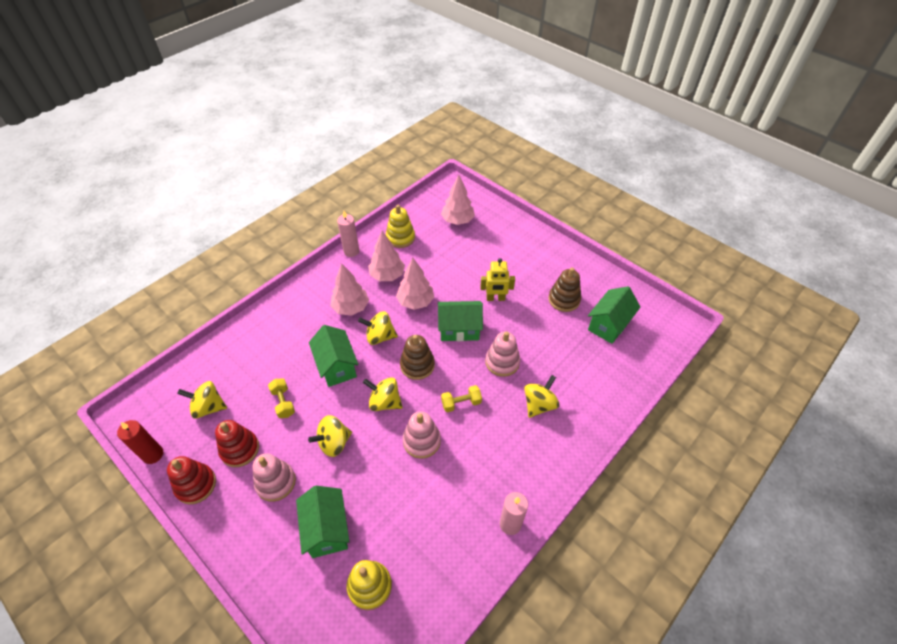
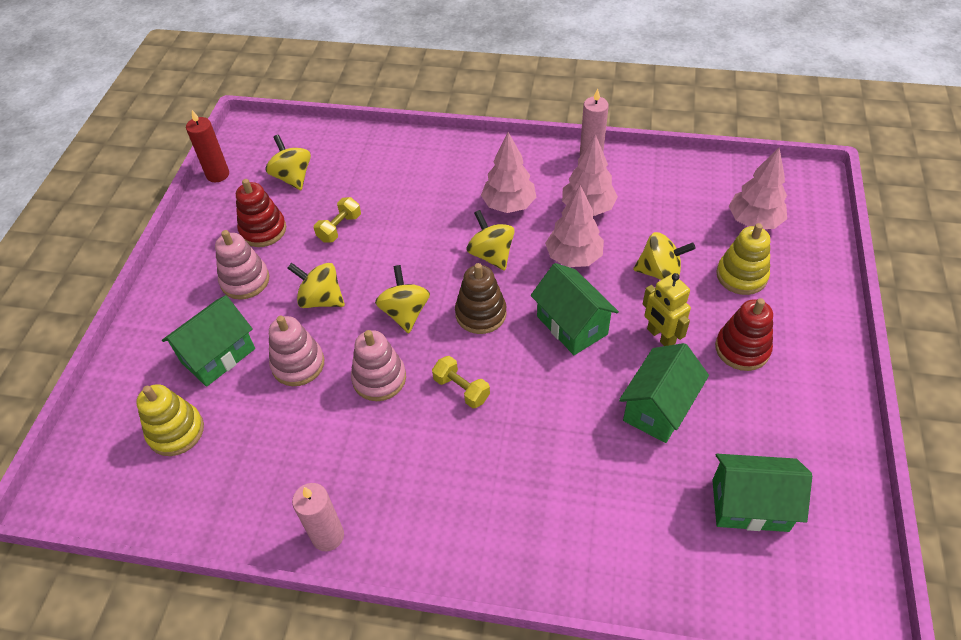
camera: 60 degrees right, 0 degrees up
(196, 485) = (206, 224): red stacking toy -> red stacking toy (742, 349)
(336, 366) = (418, 242): green house -> green house (658, 408)
(400, 237) = (660, 184): yellow stacking toy -> yellow stacking toy (741, 276)
(502, 362) = (561, 400): pink stacking toy -> pink stacking toy (298, 364)
(539, 404) = (527, 480): yellow spinning top -> yellow spinning top (659, 272)
(564, 299) = (740, 420): brown stacking toy -> none

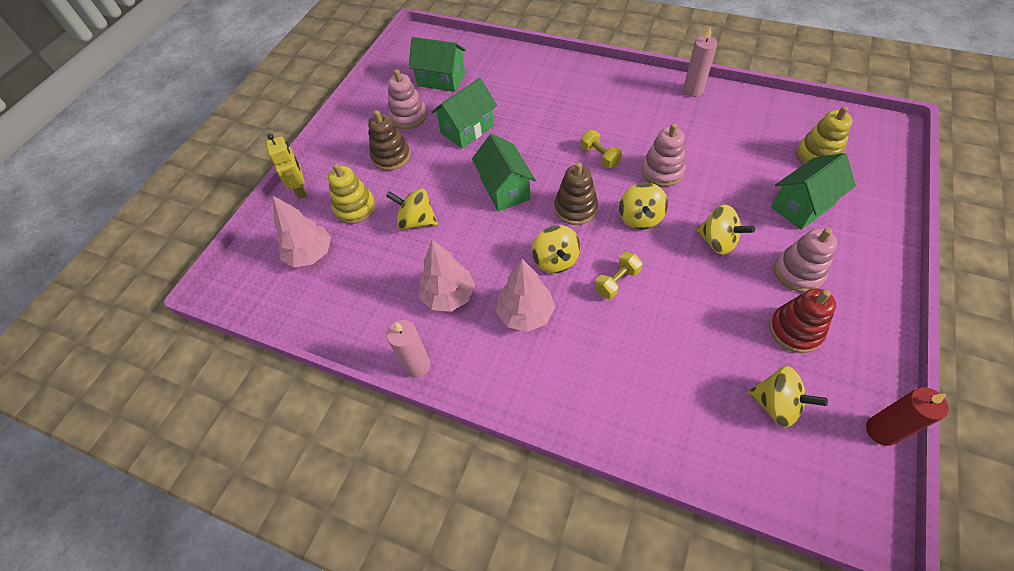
camera: 165 degrees left, 5 degrees up
(293, 177) = (776, 404): yellow spinning top -> yellow spinning top turned 45 degrees counterclockwise
(298, 364) = (730, 190): pink stacking toy -> pink stacking toy (408, 116)
(339, 228) = (708, 317): yellow dumbbell -> yellow dumbbell (617, 282)
(574, 257) = (482, 245): pink tree -> none
(660, 336) = (442, 172): yellow robot -> yellow robot (301, 189)
(742, 349) = (391, 156): red stacking toy -> brown stacking toy

